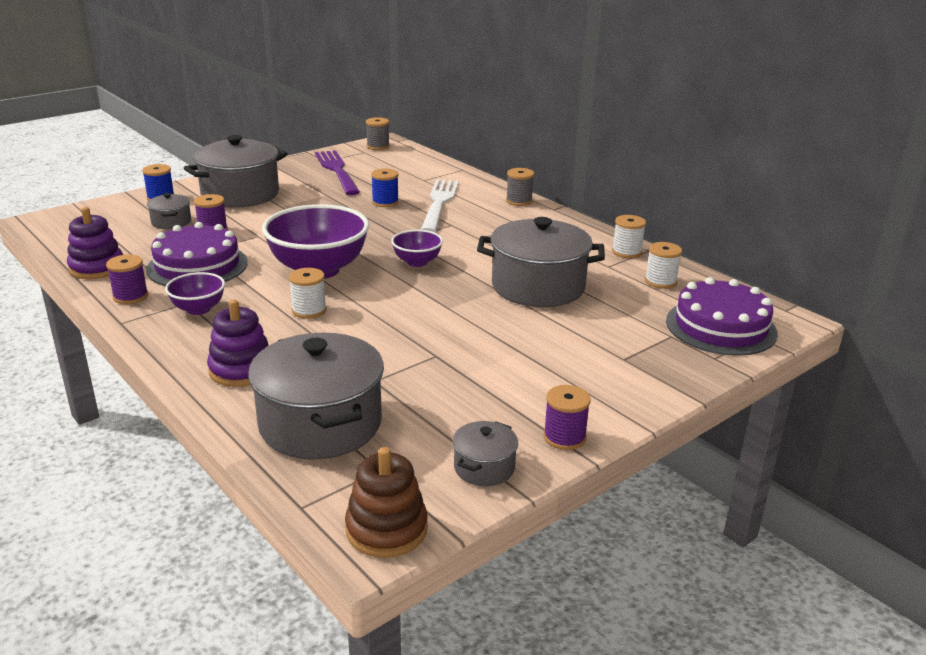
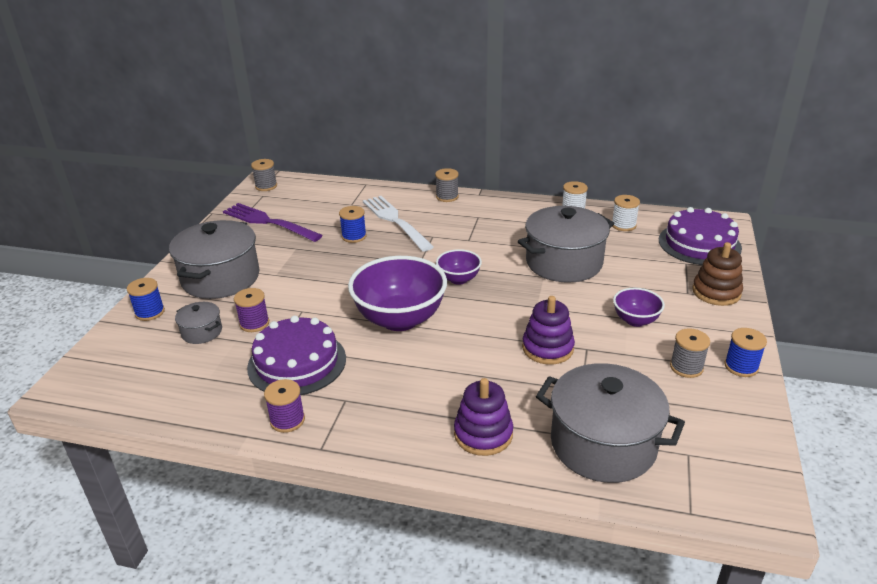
camera: 35 degrees left, 5 degrees up
(97, 268) = (208, 409): purple stacking toy -> purple stacking toy (547, 348)
(198, 309) = (364, 401): purple bowl -> purple bowl (635, 320)
(309, 310) = (449, 358): white spool -> none
(386, 529) = (756, 493): brown stacking toy -> brown stacking toy (716, 292)
(484, 467) = (736, 414): grey pot -> none
(505, 411) = (686, 367): none -> grey spool
(564, 437) = (741, 366): purple spool -> blue spool

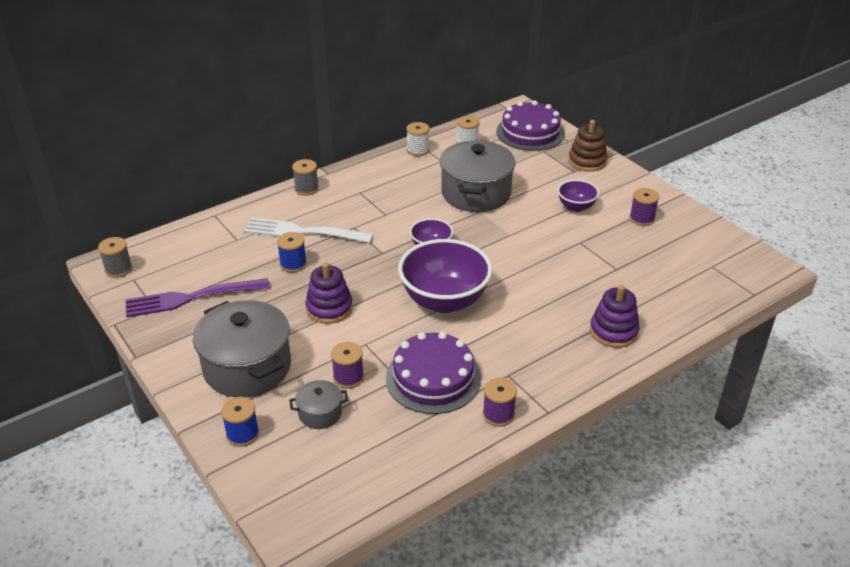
camera: 50 degrees left, 5 degrees up
(547, 348) = (560, 257): purple stacking toy -> purple stacking toy (329, 308)
(603, 444) = (672, 290): grey pot -> none
(686, 367) = (641, 218): grey spool -> purple spool
(741, 366) = (663, 200): blue spool -> none

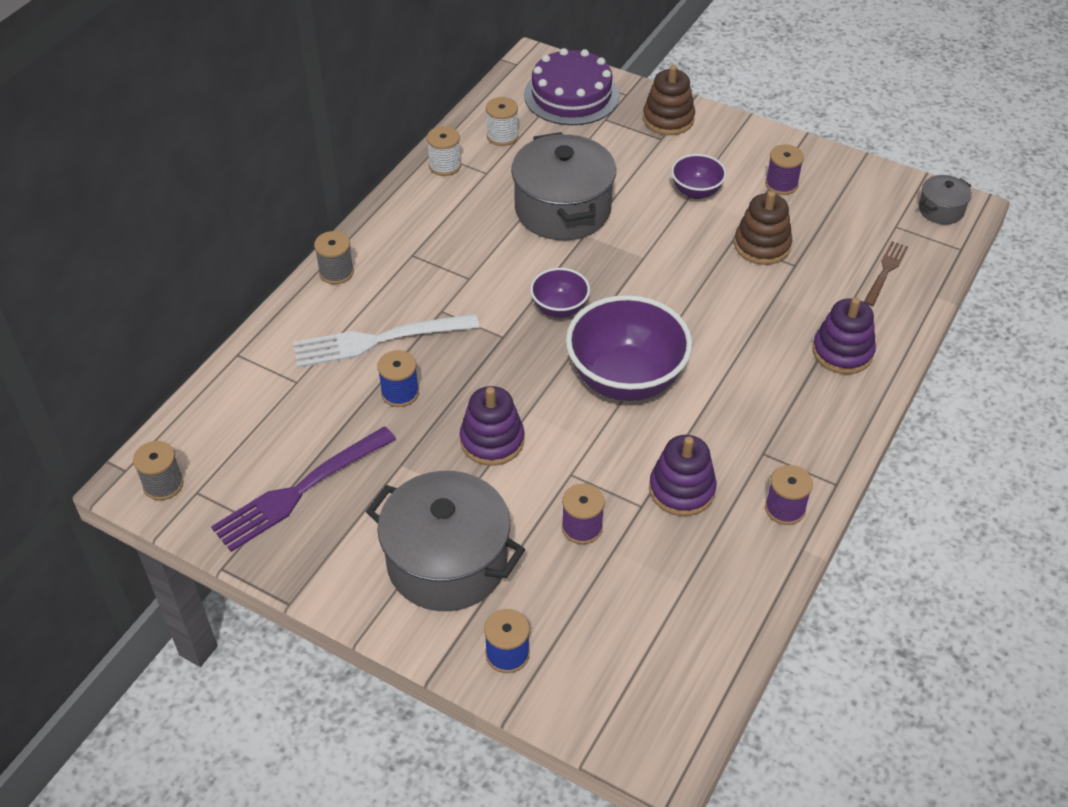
camera: 25 degrees left, 10 degrees up
(320, 413) = (581, 589): grey pot -> grey pot (941, 210)
(433, 378) = (681, 490): purple cake -> purple stacking toy
(600, 250) = (762, 245): none -> brown stacking toy
(683, 292) = (885, 271): none -> brown fork

